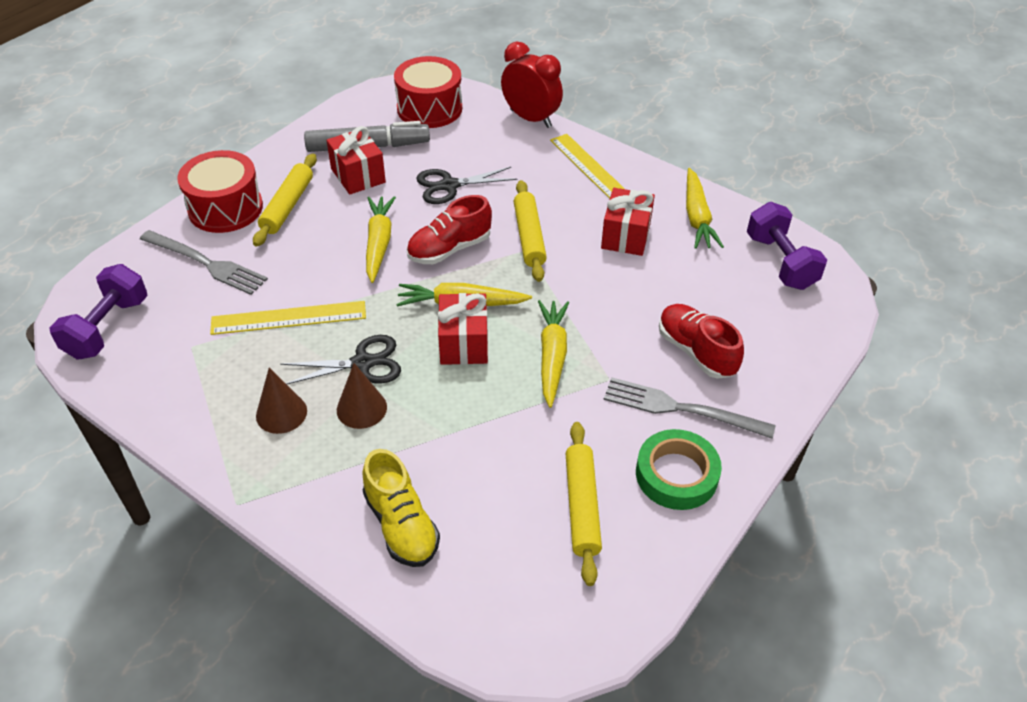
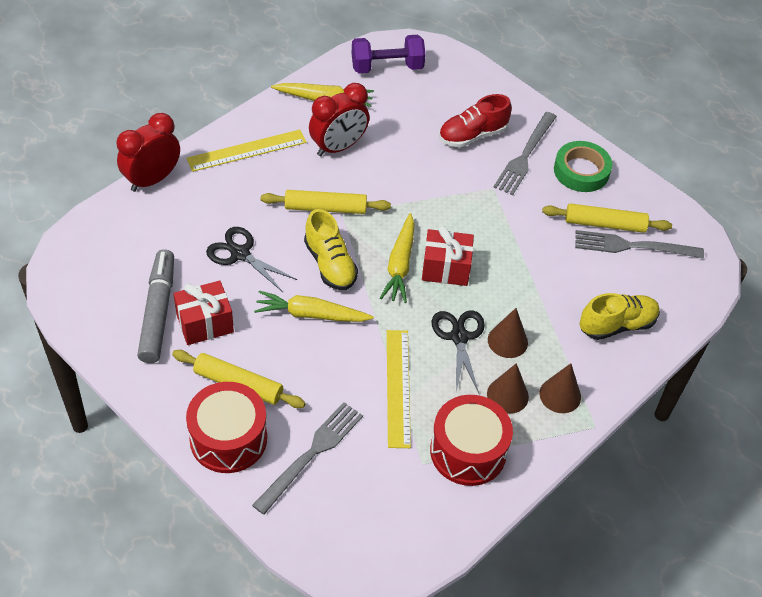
camera: 85 degrees left, 5 degrees up
(107, 328) = (388, 535): purple dumbbell -> none
(283, 465) = (560, 395): none -> brown cone
(429, 108) = (107, 255): red drum -> red drum (468, 451)
(449, 186) = (240, 254): black scissors -> black scissors turned 135 degrees clockwise
(449, 249) = (330, 264): red shoe -> yellow shoe
(548, 542) = (632, 246): none -> grey fork
(552, 356) = (466, 216): yellow carrot -> none
(625, 236) = (338, 147): red gift -> red clock

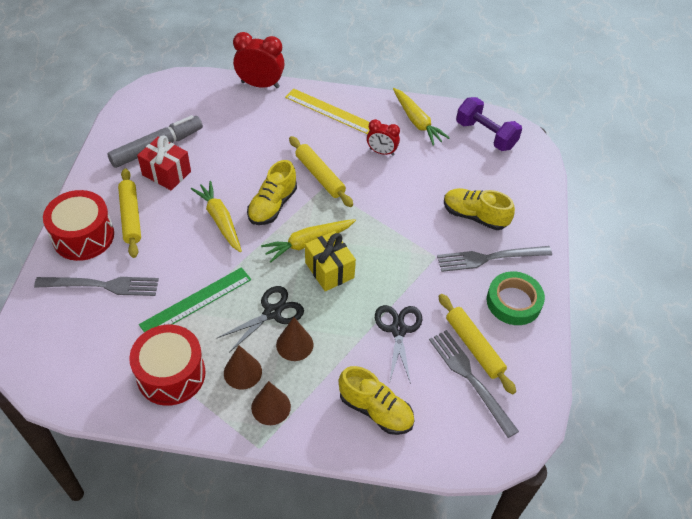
camera: 55 degrees right, 0 degrees up
(240, 254) = (239, 157): black scissors -> black scissors (398, 330)
(338, 147) = (381, 152): red clock -> red clock, size x0.62
(398, 387) = (196, 301): yellow ruler -> green ruler
(445, 268) = (329, 270): red gift -> yellow gift
(472, 135) = (474, 216): red shoe -> yellow shoe

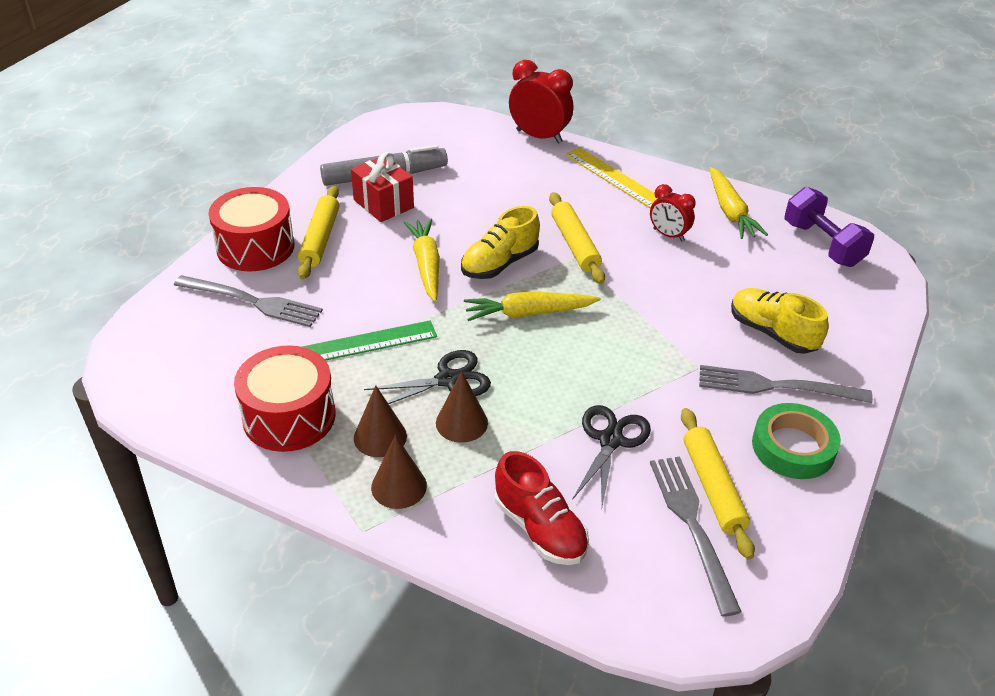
camera: 20 degrees right, 10 degrees down
(329, 270) = (544, 350): yellow gift -> none
(376, 410) = (540, 528): yellow shoe -> red shoe

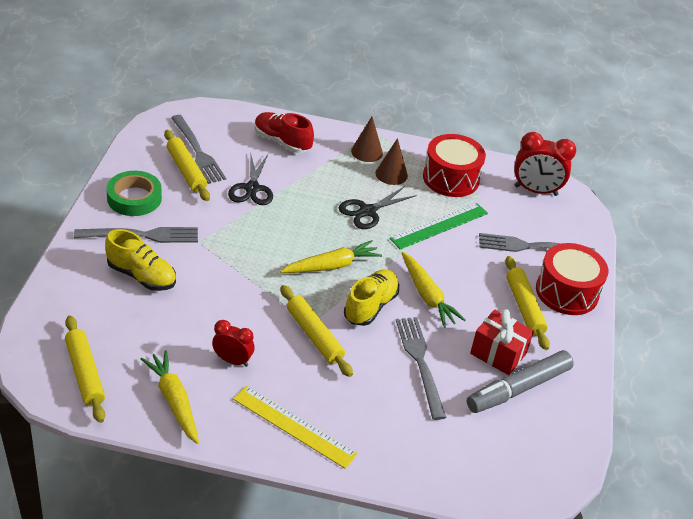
camera: 160 degrees right, 0 degrees up
(461, 422) = (347, 187): brown cone -> none
(471, 208) = (420, 362): none -> grey fork
(539, 136) = (394, 480): red clock -> red clock (535, 191)
(822, 244) = (85, 373): purple dumbbell -> yellow rolling pin

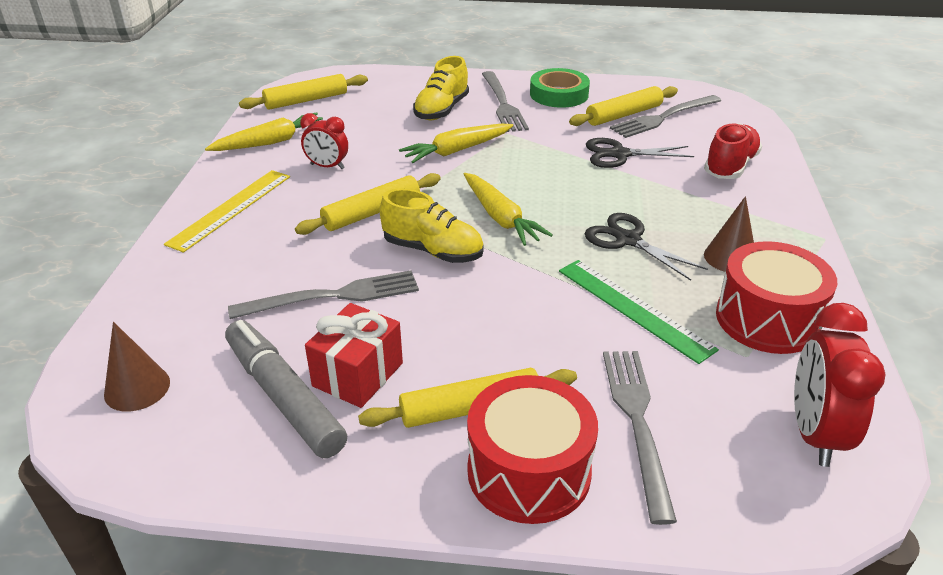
camera: 90 degrees right, 5 degrees down
(232, 360) = (327, 166): red clock -> red clock turned 90 degrees clockwise
(367, 152) = (767, 233): brown cone -> brown cone (137, 388)
(427, 296) = (467, 300): yellow carrot -> yellow carrot (457, 150)

